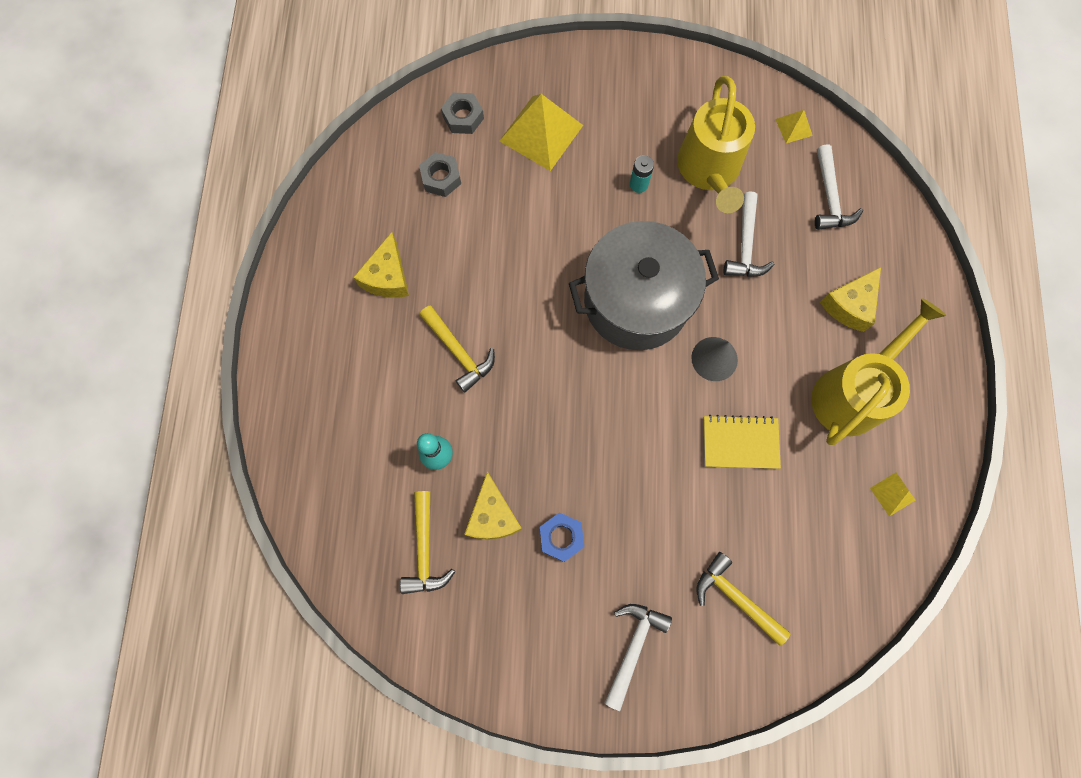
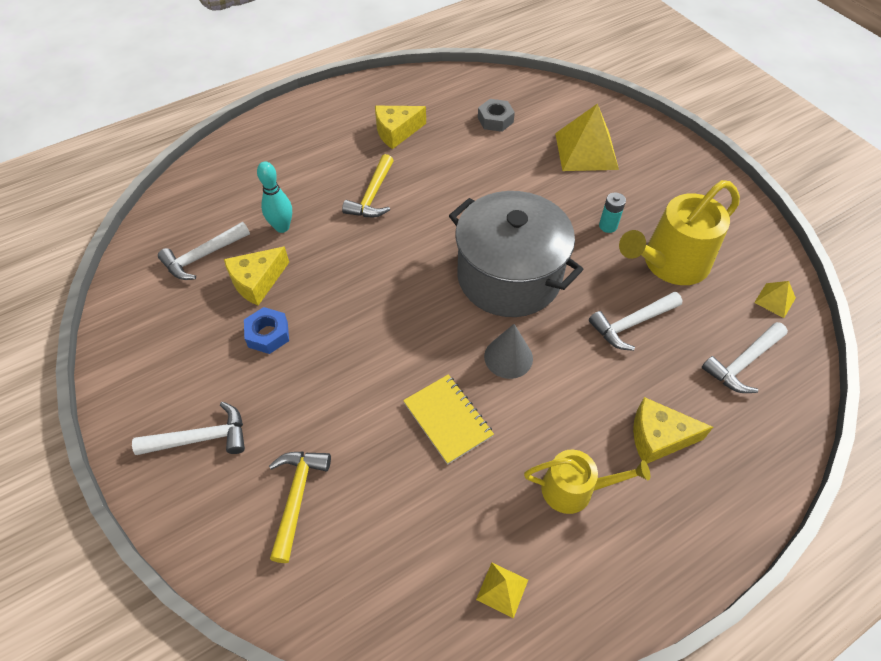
camera: 55 degrees right, 20 degrees down
(425, 550) = (202, 256): yellow hammer -> white hammer
(463, 117) = (552, 107): grey nut -> none
(852, 393) = (574, 489): yellow watering can -> yellow watering can, size x0.61

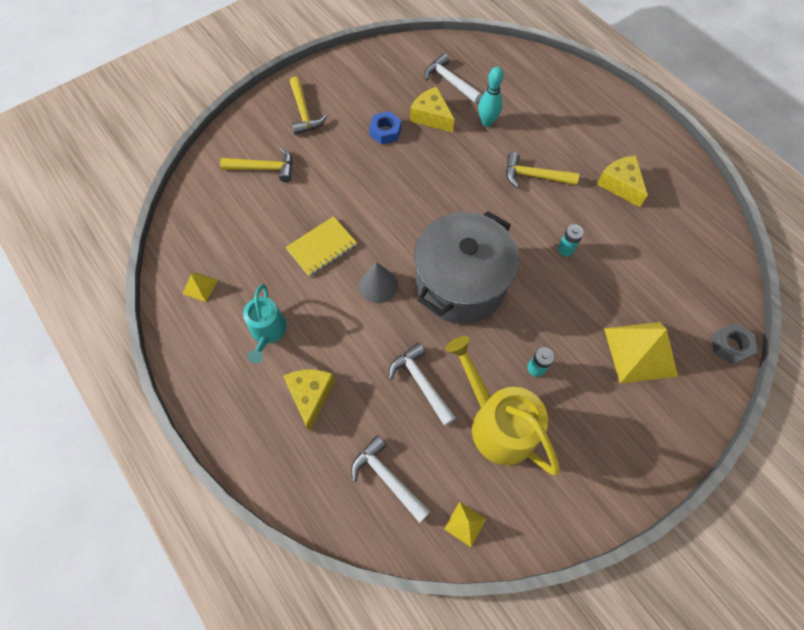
camera: 85 degrees right, 10 degrees up
(201, 438) = (304, 113): white hammer -> yellow hammer
(471, 184) = (565, 249): none -> turquoise battery
(495, 120) = (663, 265): grey nut -> grey nut (730, 345)
(574, 489) = (268, 331): yellow watering can -> turquoise watering can

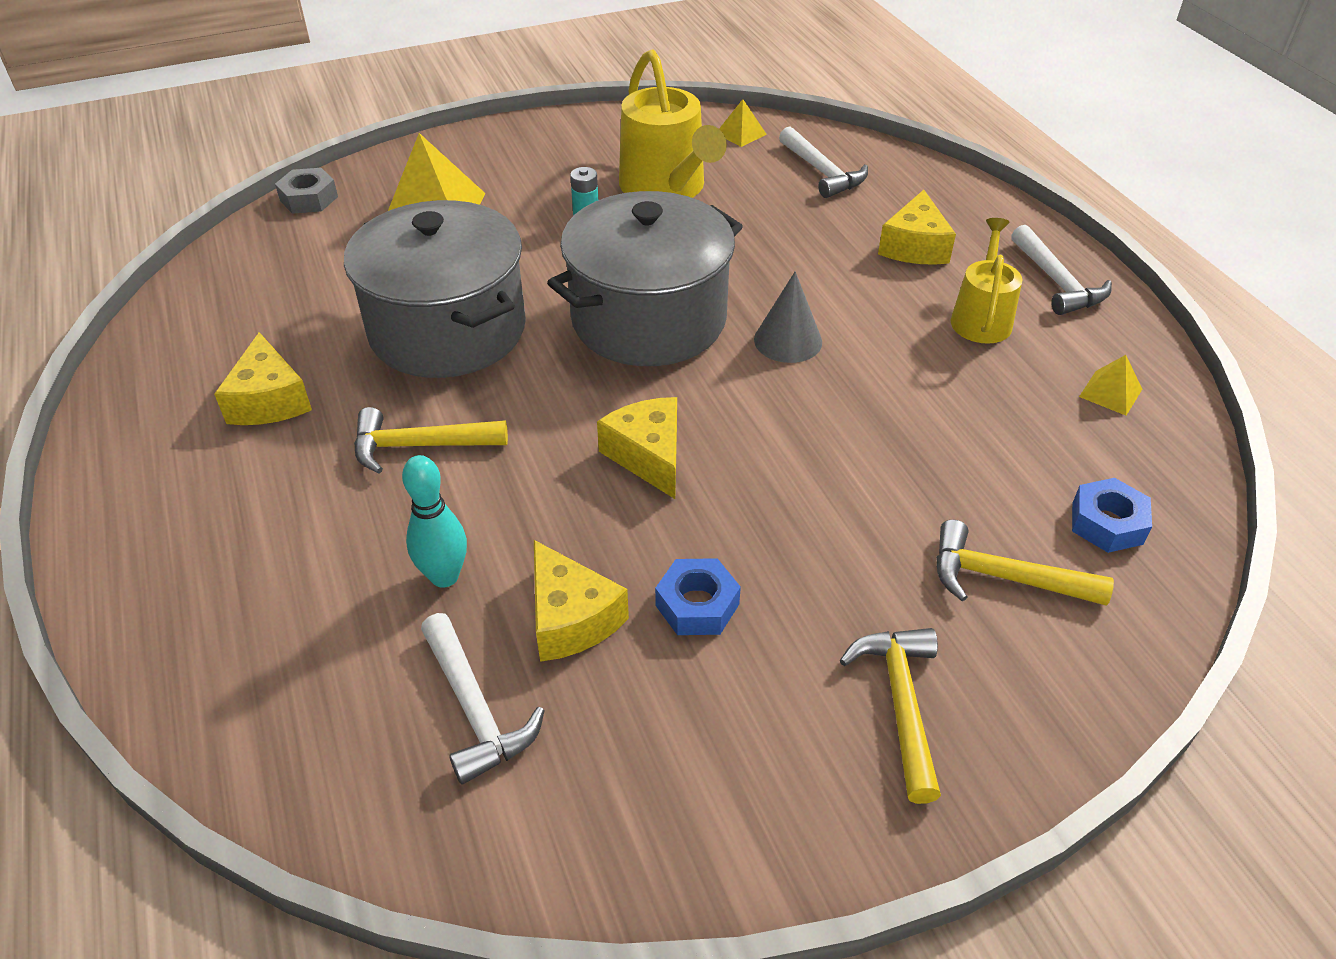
camera: 165 degrees left, 20 degrees down
(216, 204) = (1107, 523): none -> blue nut
(268, 331) = (981, 318): turquoise watering can -> yellow watering can
(322, 247) = (881, 408): yellow notebook -> none
(421, 382) = (753, 234): white hammer -> white hammer (1057, 282)
(428, 194) = (648, 456): none -> yellow cheese
(534, 176) = (419, 446): yellow hammer -> yellow hammer turned 150 degrees clockwise
(565, 249) = (447, 330): turquoise battery -> grey pot

